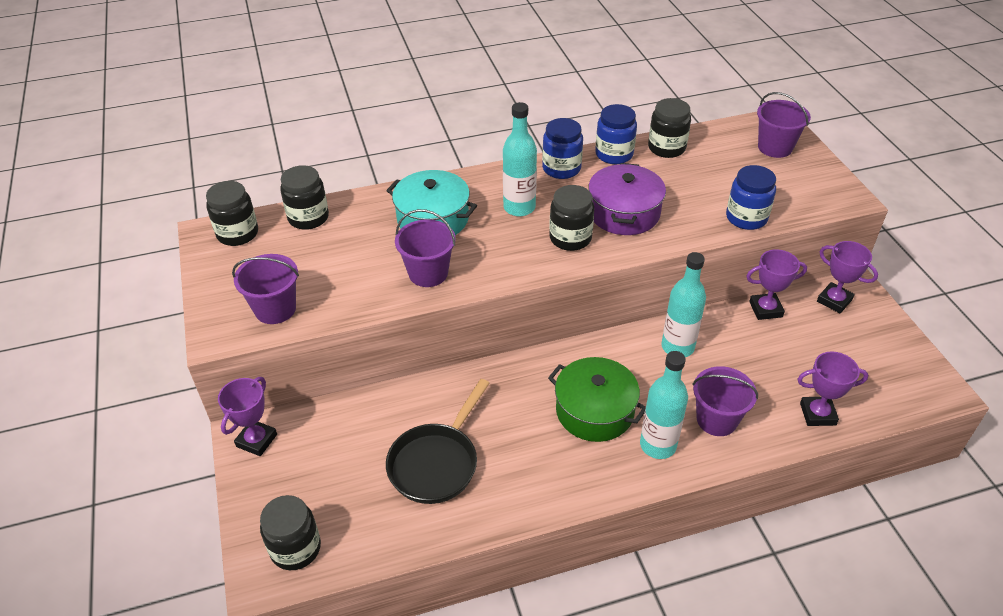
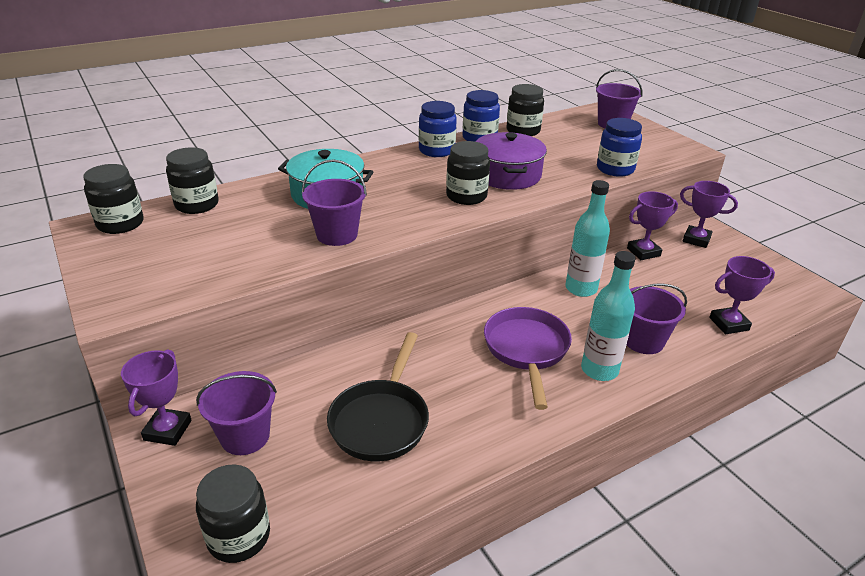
camera: 15 degrees left, 10 degrees down
(275, 309) = (177, 281): purple bucket -> purple bucket (245, 436)
(519, 208) = (409, 179): turquoise bottle -> none
(594, 411) = (526, 350): green pot -> purple pan

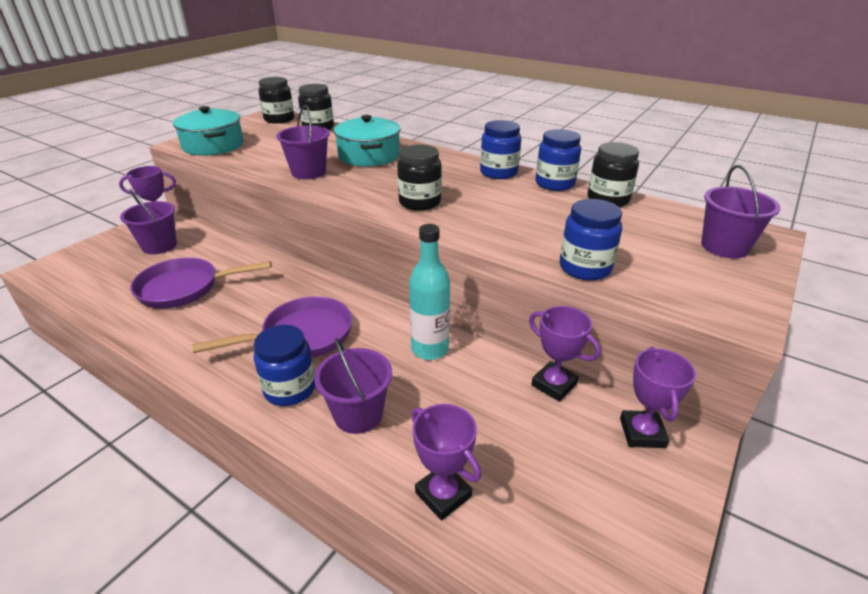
camera: 65 degrees right, 0 degrees up
(159, 286) = (213, 145): none -> turquoise pot
(239, 537) = (72, 270): black jar -> none
(381, 420) = (184, 288): black pan -> purple pan
(507, 175) = (487, 211): purple pot -> none
(599, 370) = (290, 389): turquoise bottle -> blue jar

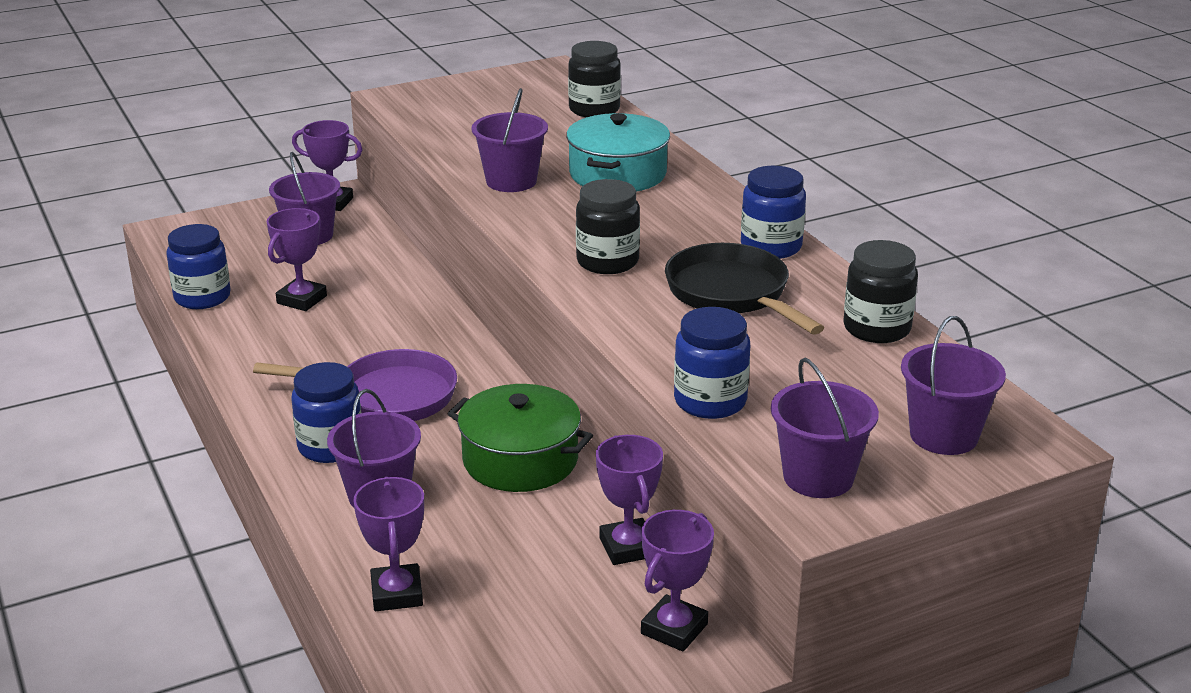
camera: 30 degrees right, 5 degrees down
(184, 288) = (302, 299): purple pan -> purple trophy
(213, 145) = (428, 109): turquoise pot -> none
(279, 119) = (554, 82): black jar -> none
(430, 349) = (520, 460): turquoise bottle -> green pot
(511, 202) = (732, 294): none -> black pan
(554, 184) = (831, 285): blue jar -> blue jar (202, 297)
(707, 295) = (818, 477): none -> purple bucket

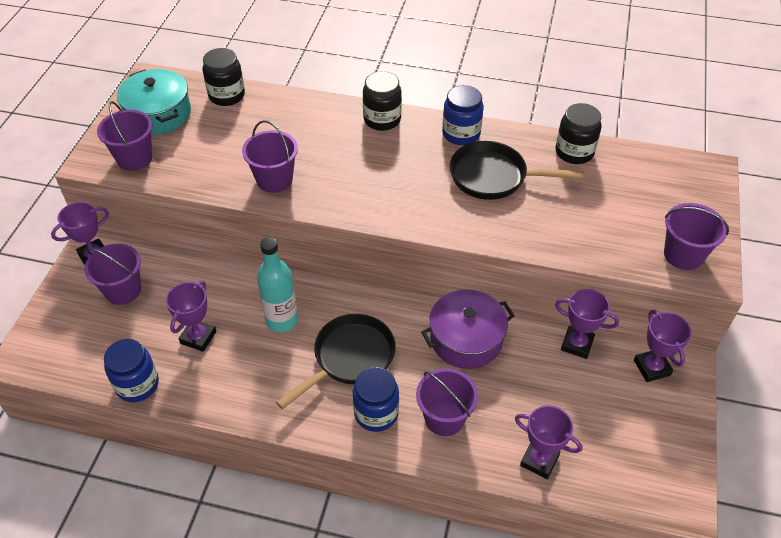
camera: 50 degrees left, 20 degrees up
(302, 299) = (198, 337): purple trophy -> purple trophy turned 45 degrees clockwise
(387, 333) = (282, 320): none -> turquoise bottle
(388, 396) = (350, 358): purple pan -> black pan
(520, 460) = (466, 339): green pot -> purple pot
(607, 262) = (412, 199): black jar -> black jar (382, 119)
(617, 174) = (317, 135): turquoise pot -> turquoise pot (158, 114)
(710, 401) = (588, 249): blue jar -> none
(944, 435) = (682, 193): purple bucket -> purple bucket (134, 158)

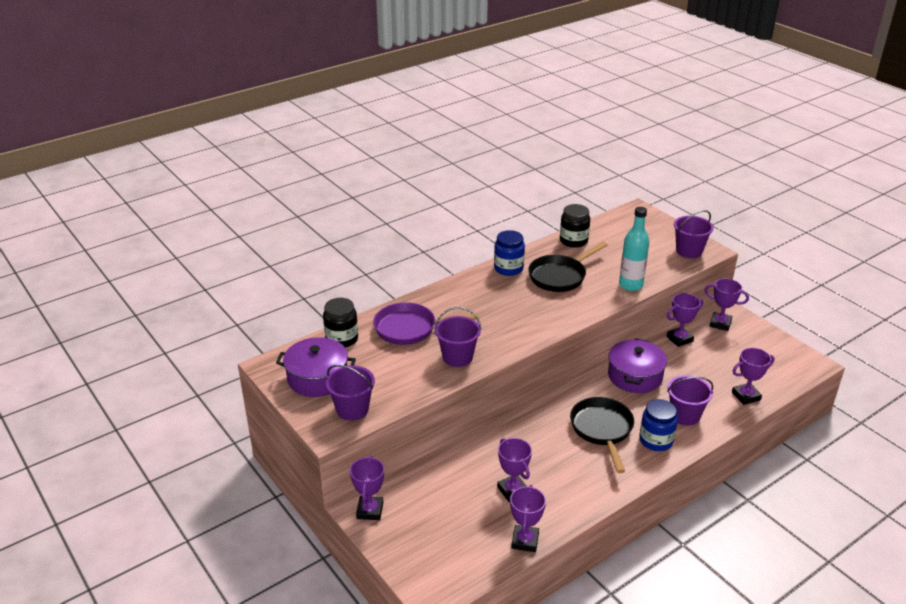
camera: 50 degrees left, 15 degrees down
(123, 290) = (424, 509): purple bucket -> none
(137, 385) = (525, 541): blue jar -> purple trophy
(158, 114) = (317, 378): turquoise pot -> purple pot
(282, 320) = (539, 444): turquoise bottle -> turquoise bottle (630, 285)
(286, 126) = (410, 328): none -> purple pan
(382, 119) = (456, 289): black jar -> none

